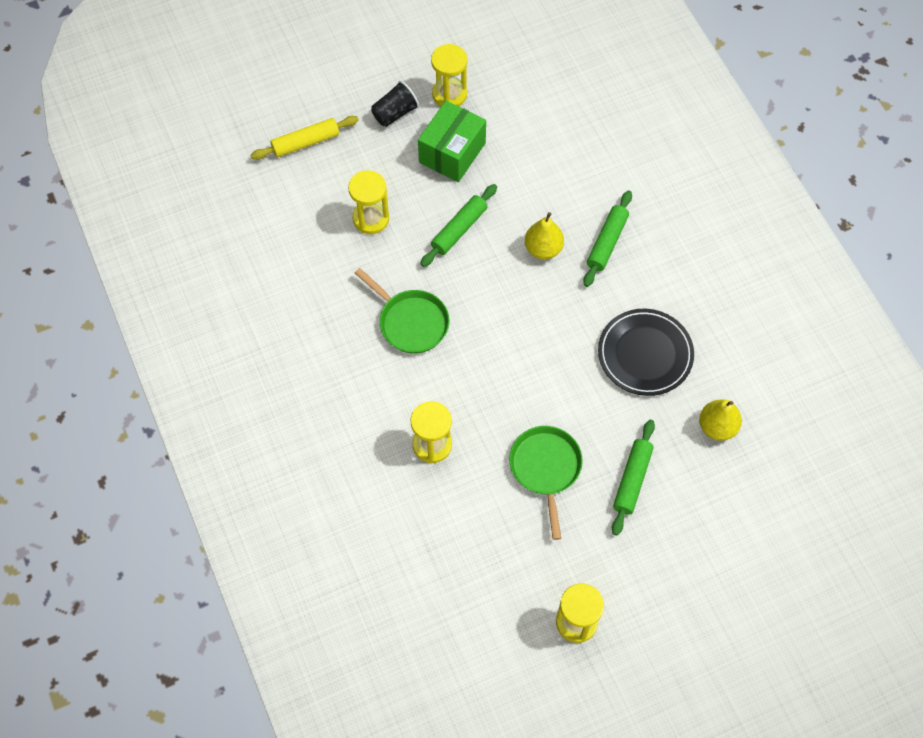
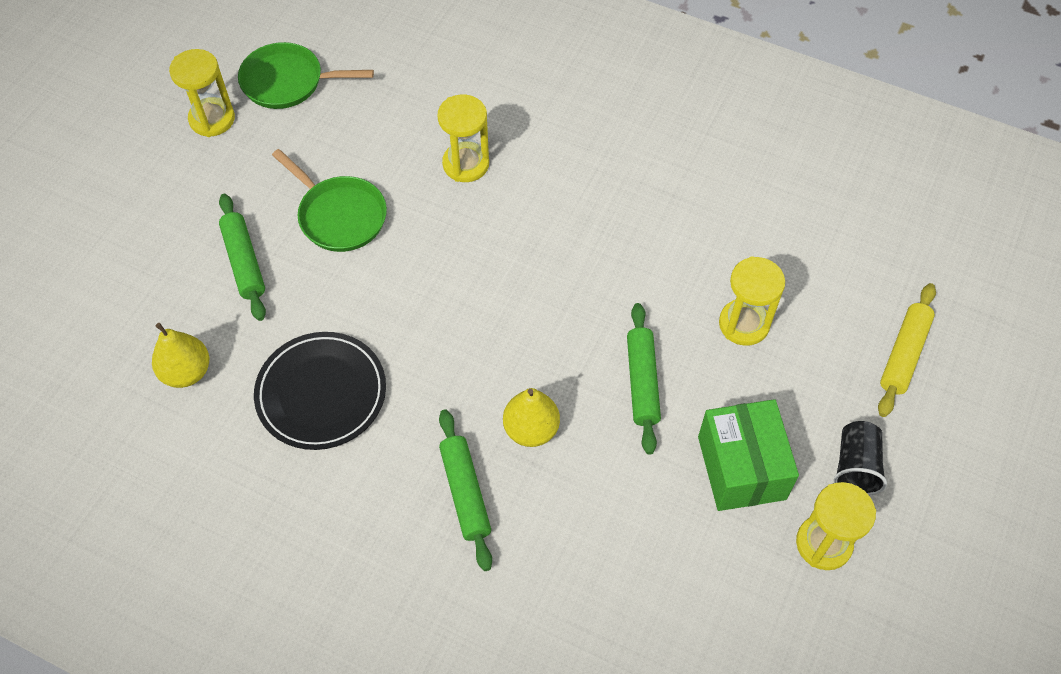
camera: 140 degrees right, 5 degrees down
(410, 322) = (594, 253): green pan -> green pan (288, 82)

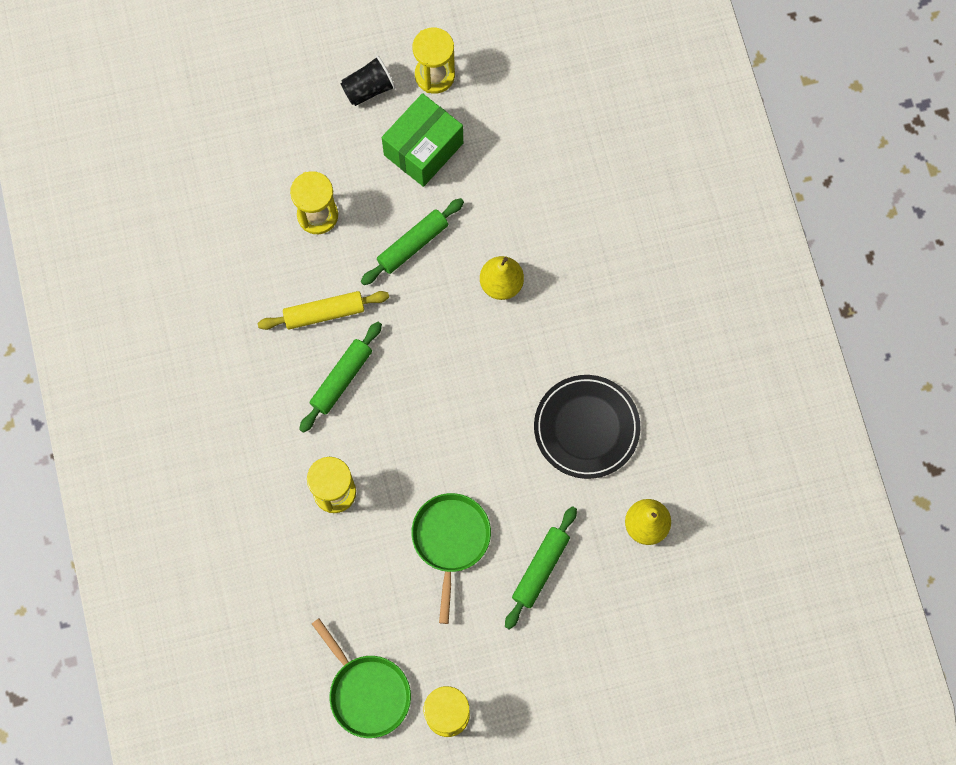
camera: 130 degrees left, 15 degrees up
(465, 493) = (574, 288): green rolling pin -> green rolling pin (341, 379)
(903, 354) = (262, 109): yellow rolling pin -> yellow rolling pin (324, 313)

